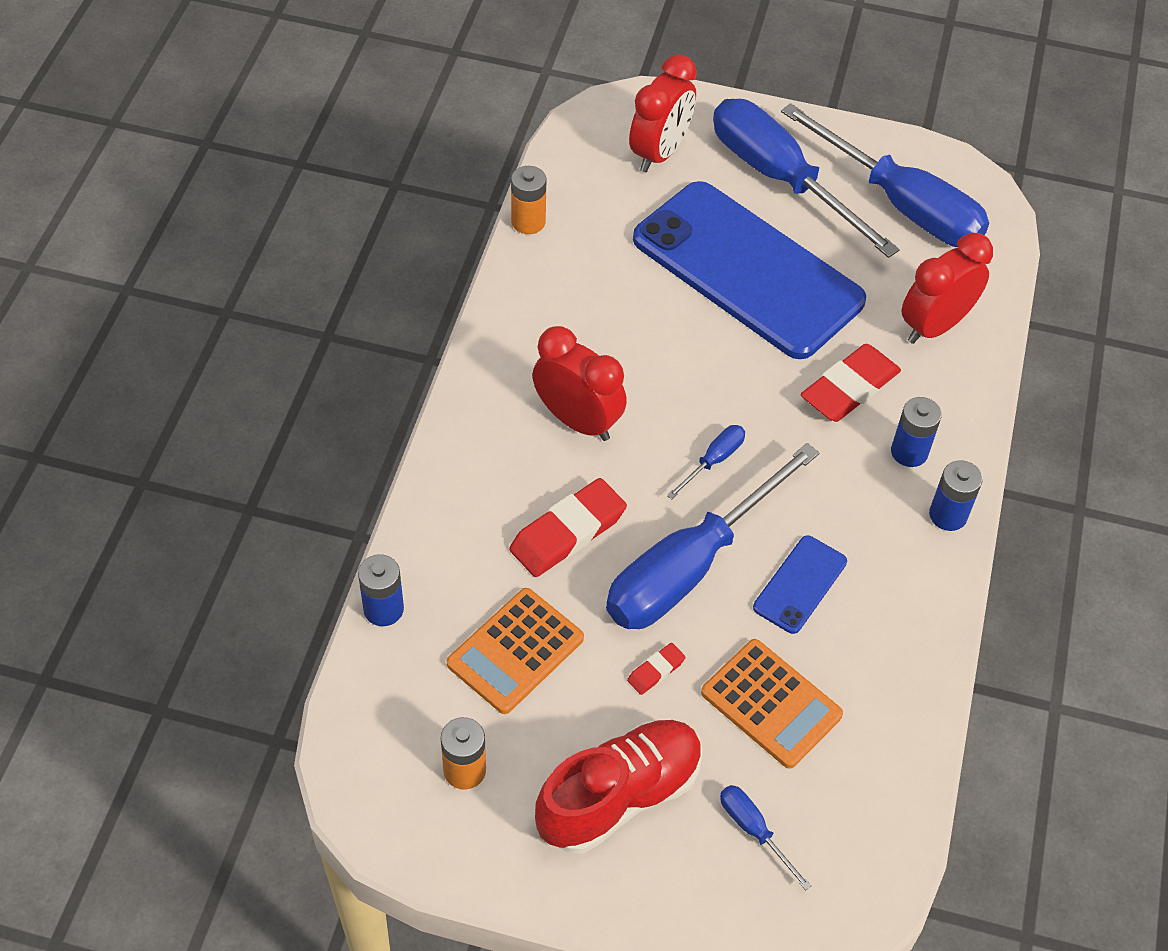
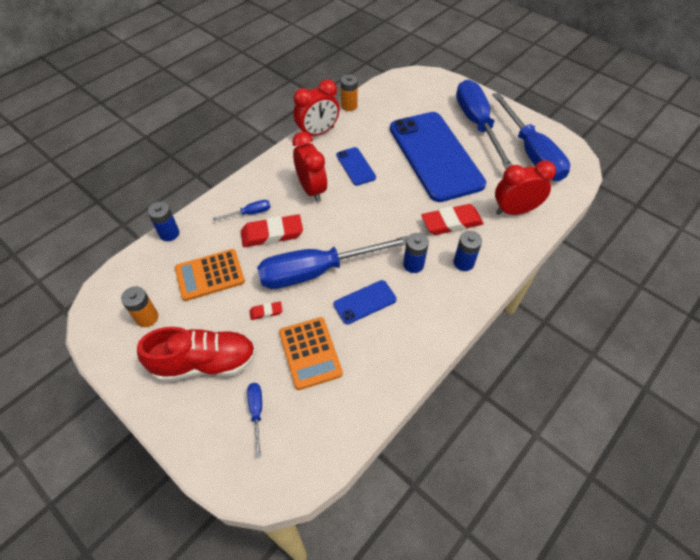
camera: 30 degrees right, 0 degrees up
(624, 344) = (355, 166): none -> blue phone
(659, 153) = (427, 97): red clock -> red clock (318, 133)
(713, 461) = (362, 229): blue screwdriver -> blue screwdriver (250, 213)
(948, 515) = (465, 300): blue battery -> blue battery (413, 264)

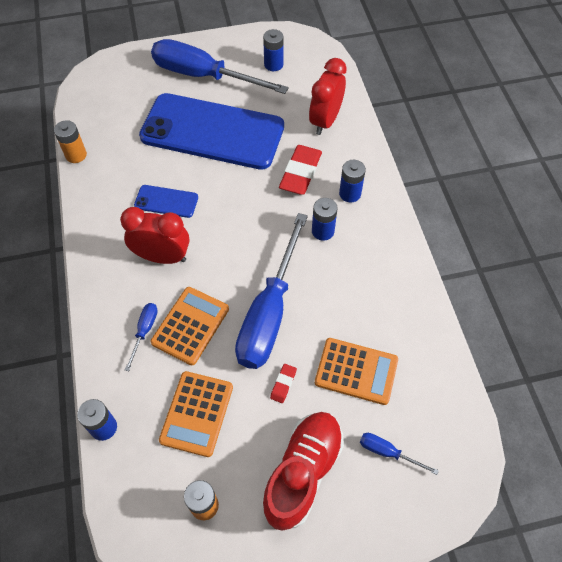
camera: 55 degrees left, 5 degrees up
(272, 234) = (190, 326): red eraser -> orange calculator
(318, 133) = (88, 205): red clock -> none
(365, 302) = (334, 294): blue phone -> none
(531, 153) = (273, 64): blue screwdriver -> blue battery

